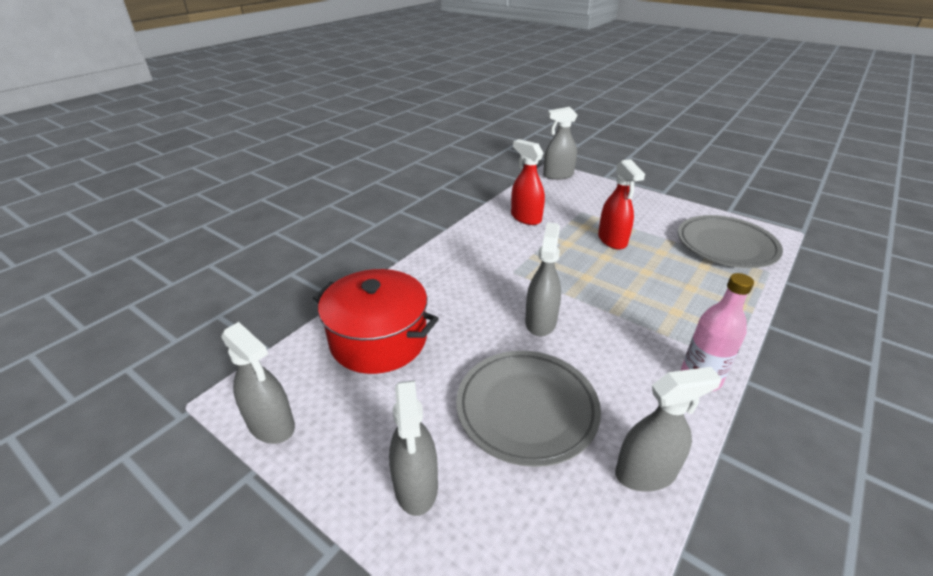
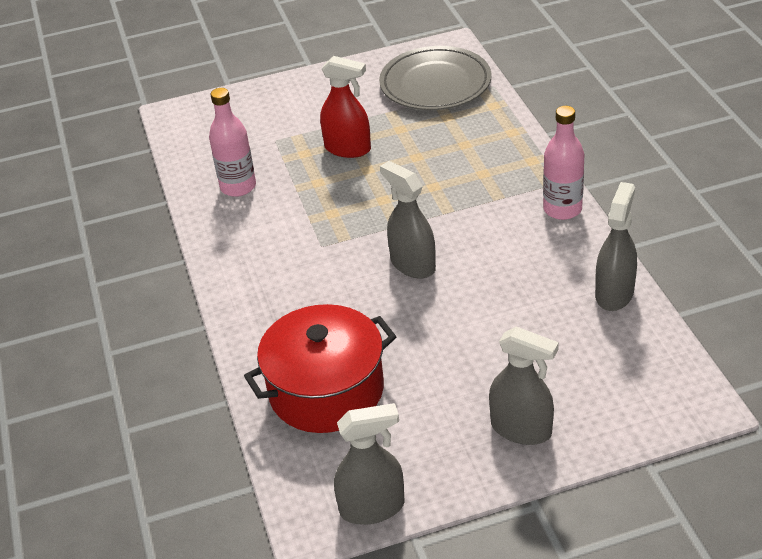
camera: 50 degrees left, 5 degrees up
(525, 218) = (238, 187): red spray bottle -> pink bottle
(526, 409) = (504, 327): grey plate -> none
(558, 175) = (182, 115): grey spray bottle -> none

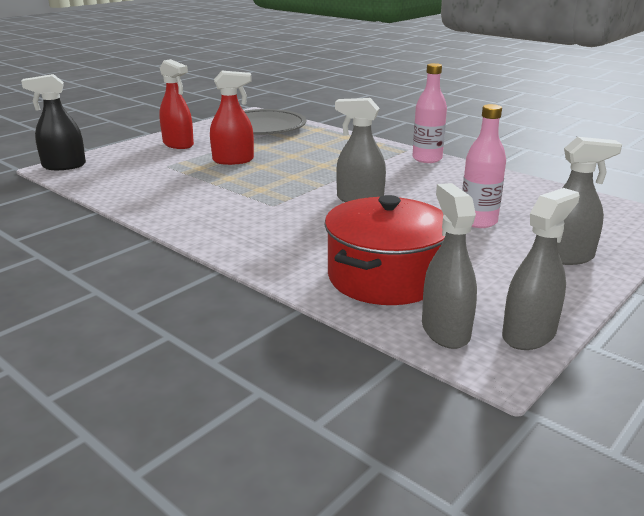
camera: 35 degrees left, 15 degrees down
(182, 112) = (64, 166): none -> black spray bottle
(238, 187) = (160, 191): pink bottle -> pink bottle (478, 221)
(316, 98) = (178, 144): none -> red spray bottle
(614, 293) = (517, 184): grey spray bottle -> grey spray bottle (445, 330)

